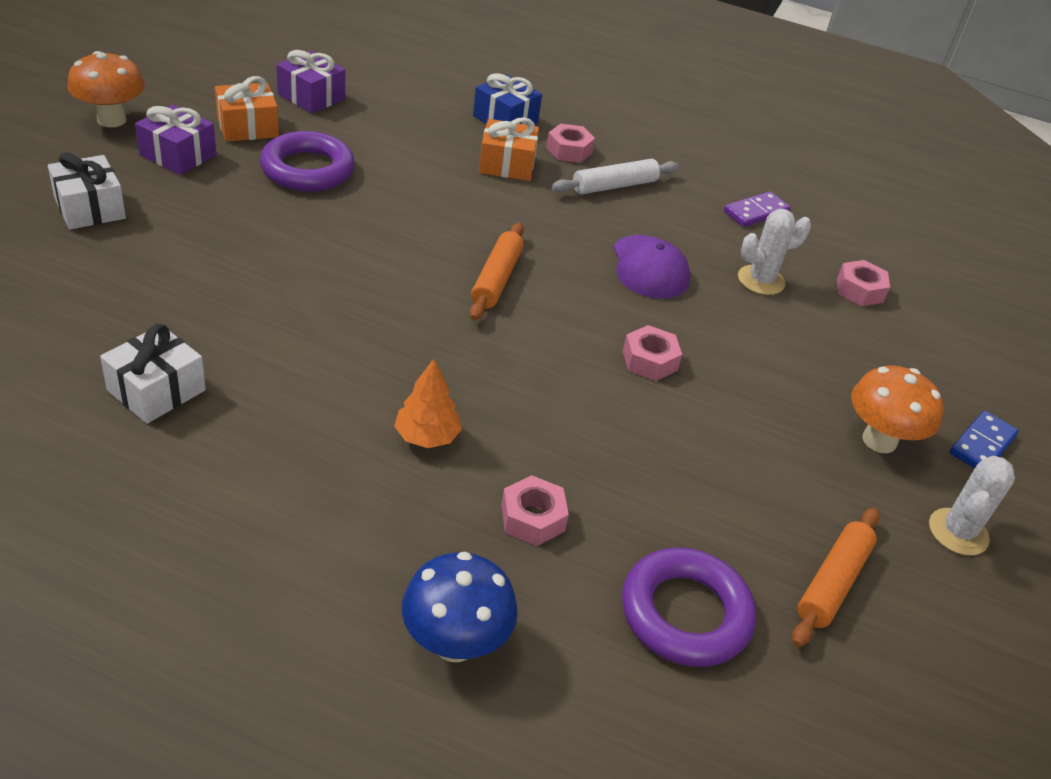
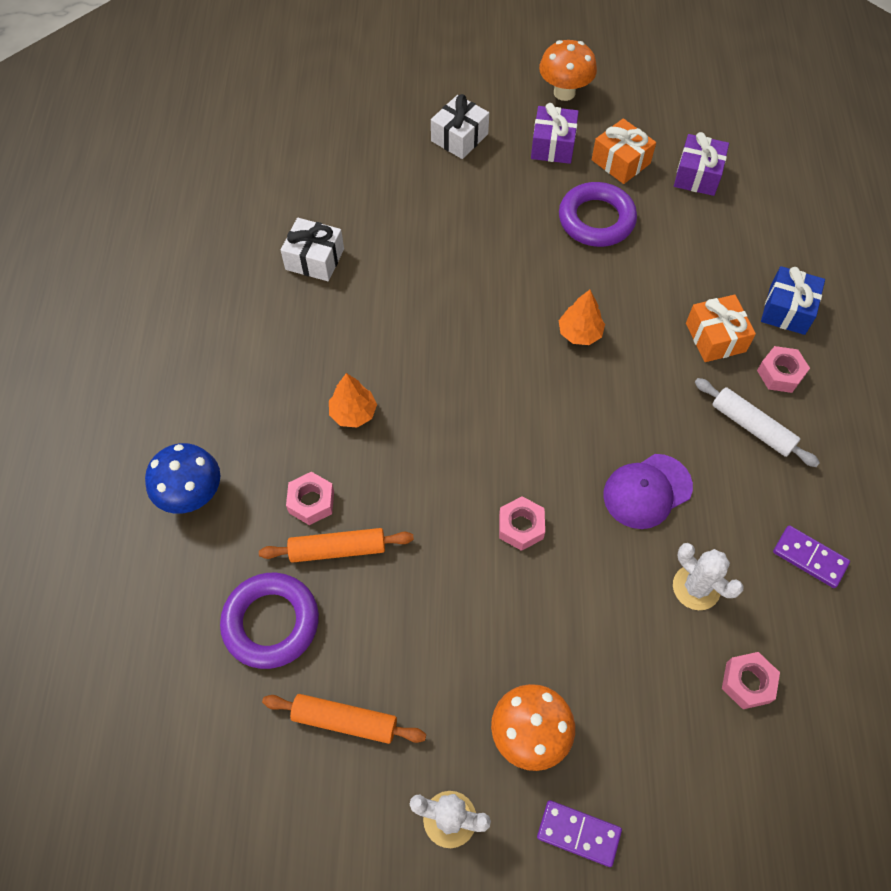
camera: 75 degrees right, 20 degrees up
(442, 235) = (579, 333): none -> orange tree
(496, 279) = (550, 389): orange rolling pin -> orange rolling pin (337, 549)
(982, 444) = (578, 833): blue domino -> purple domino

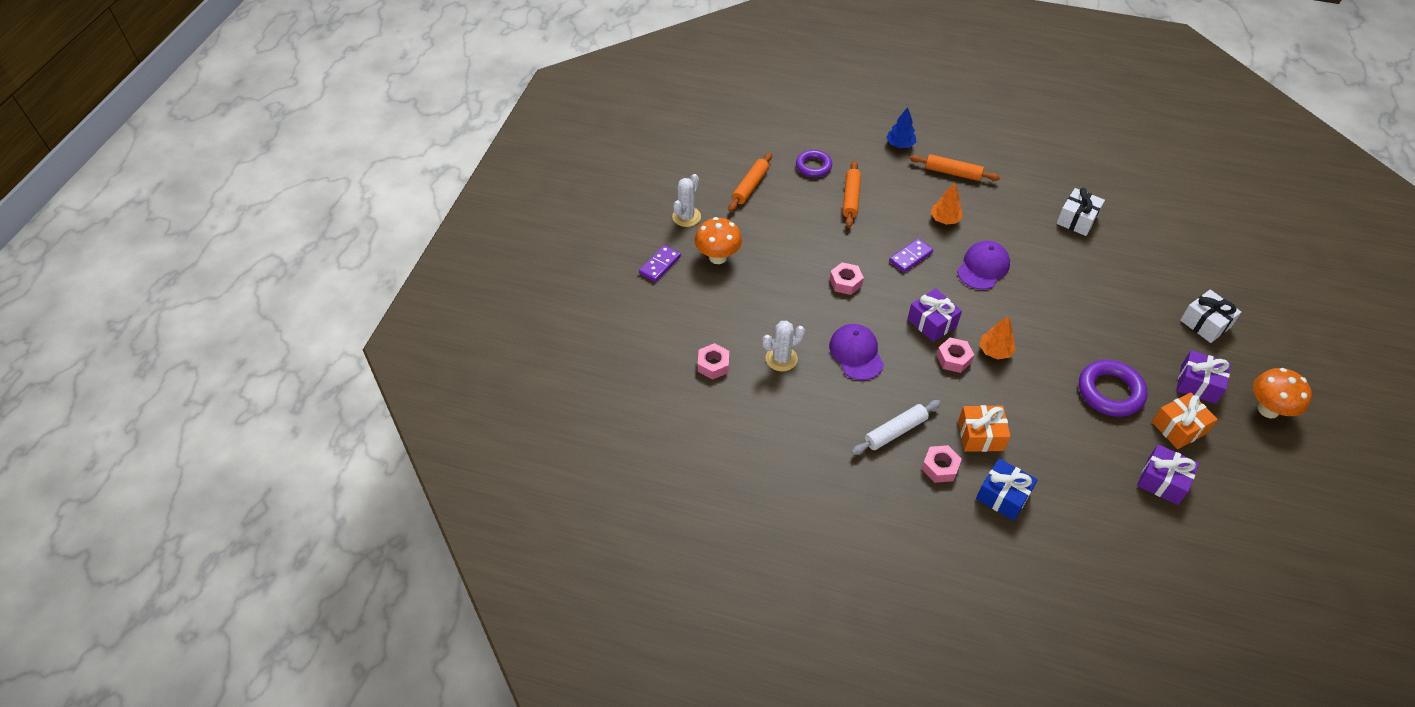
camera: 105 degrees right, 10 degrees down
(192, 495) = (900, 145): blue mushroom -> blue tree
(248, 413) = (952, 173): none -> orange rolling pin
(271, 623) = (813, 166): purple ring -> purple ring, size x0.66
(311, 502) = (884, 192): pink nut -> pink nut (953, 359)
(436, 358) = (983, 267): none -> purple cap
(558, 407) = (932, 322): none -> purple gift
(809, 558) = (785, 429): purple domino -> purple domino (910, 257)

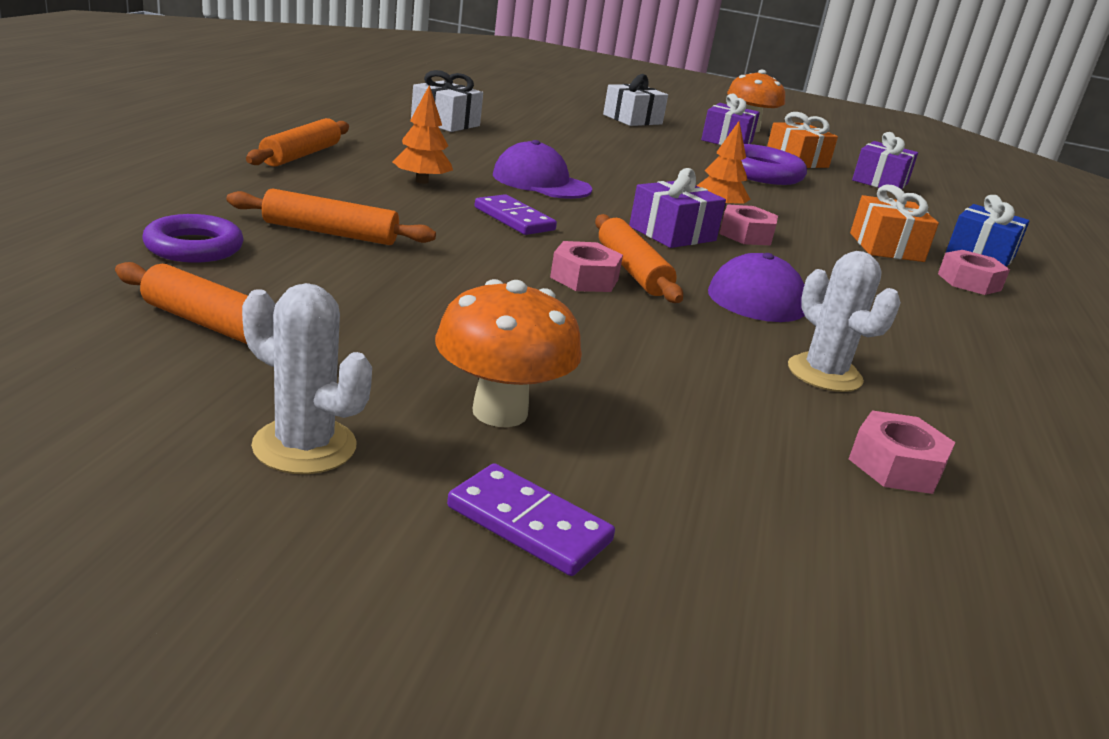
camera: 95 degrees left, 25 degrees down
(865, 300) = (632, 270): none -> orange rolling pin
(895, 431) = (927, 300): white rolling pin -> none
(900, 145) = (188, 170): blue tree -> none

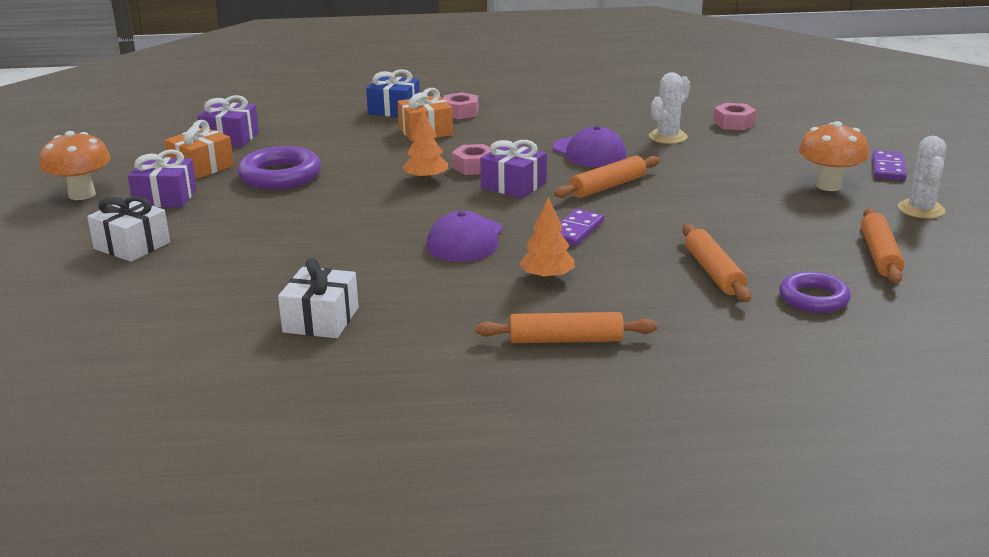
camera: 105 degrees left, 0 degrees up
(584, 278) = (646, 195): pink nut -> none

